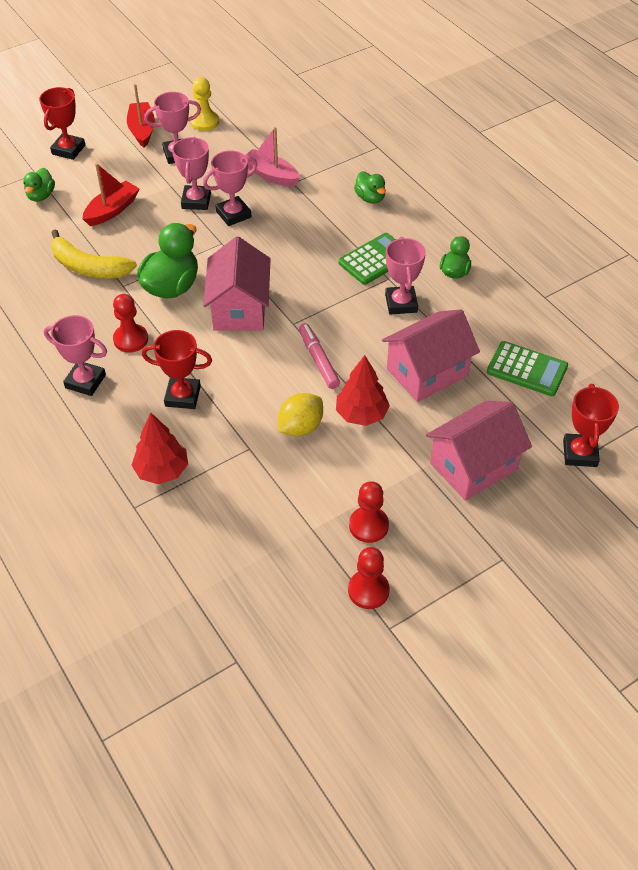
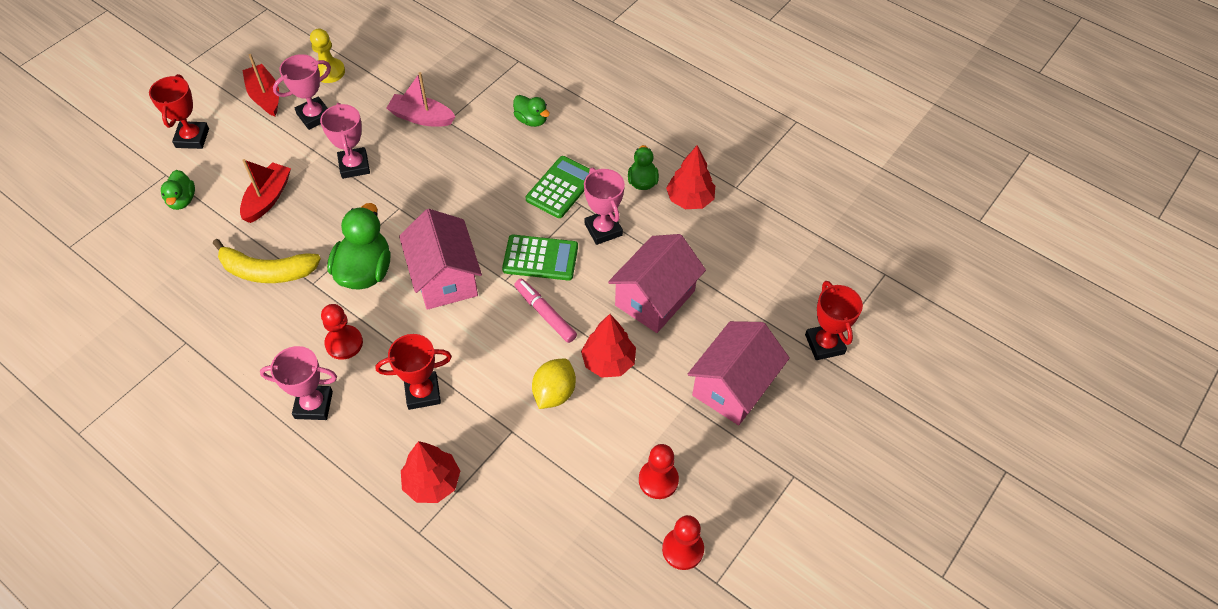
camera: 20 degrees left, 5 degrees up
(233, 214) = (399, 172): pink trophy -> none
(494, 297) = (689, 199): none -> red tree
(527, 369) = (746, 269): green calculator -> green calculator (540, 258)

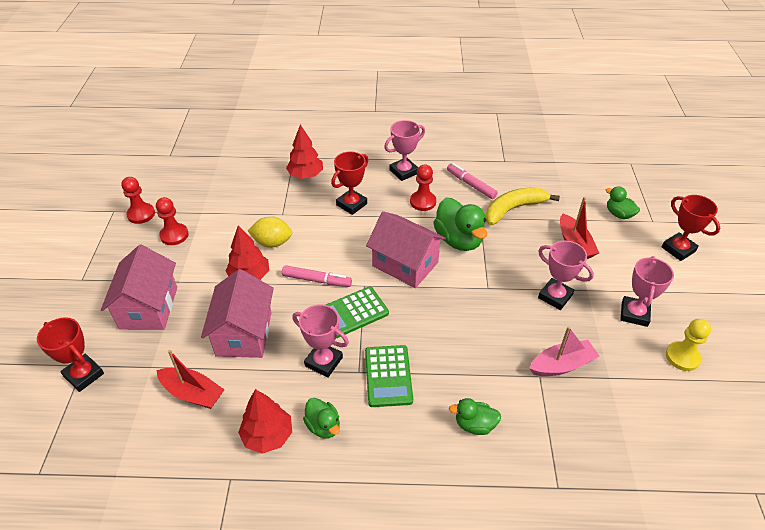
camera: 145 degrees right, 10 degrees down
(265, 96) = (688, 306): red boat -> red boat (192, 393)
(266, 332) = (471, 184): none -> pink marker
(554, 393) = (272, 243): yellow lemon -> yellow lemon turned 75 degrees counterclockwise

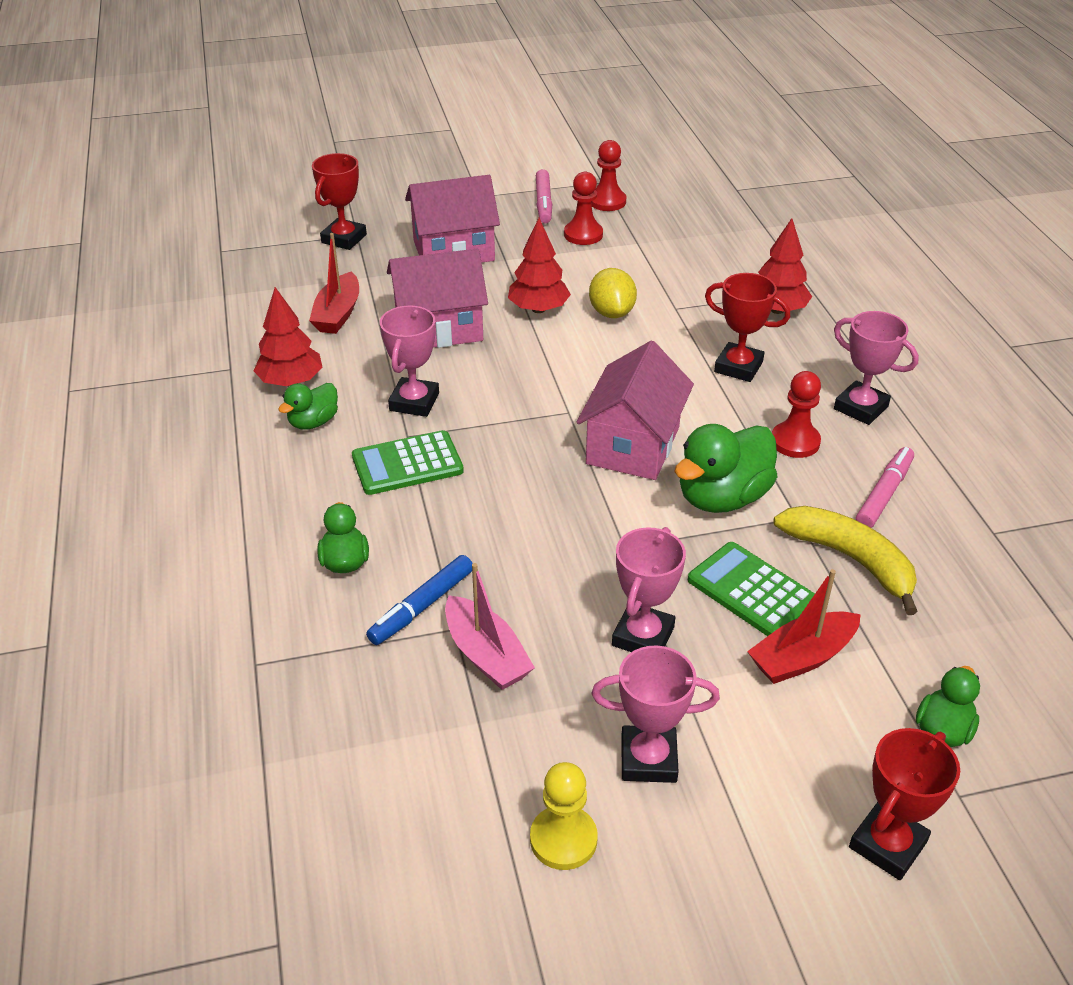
camera: 75 degrees right, 5 degrees down
(317, 280) = (558, 366): pink marker -> pink marker (543, 203)
(353, 312) = (510, 411): green calculator -> green calculator (751, 591)
(520, 389) = (422, 607): none -> blue marker

